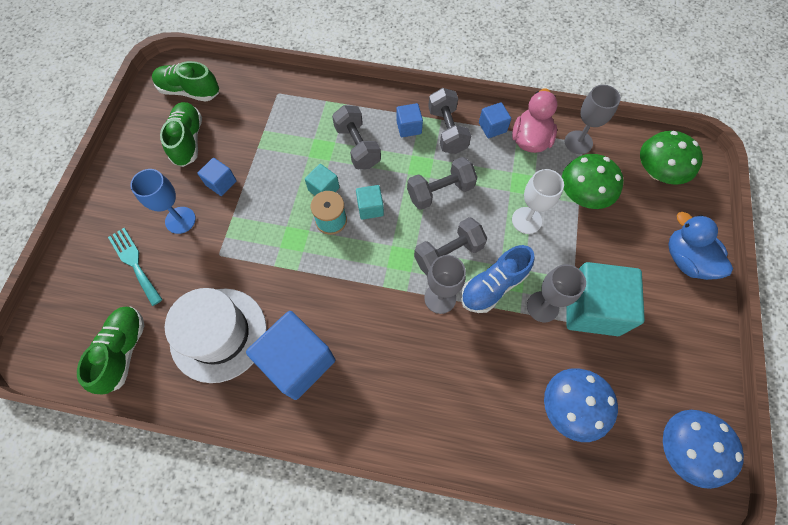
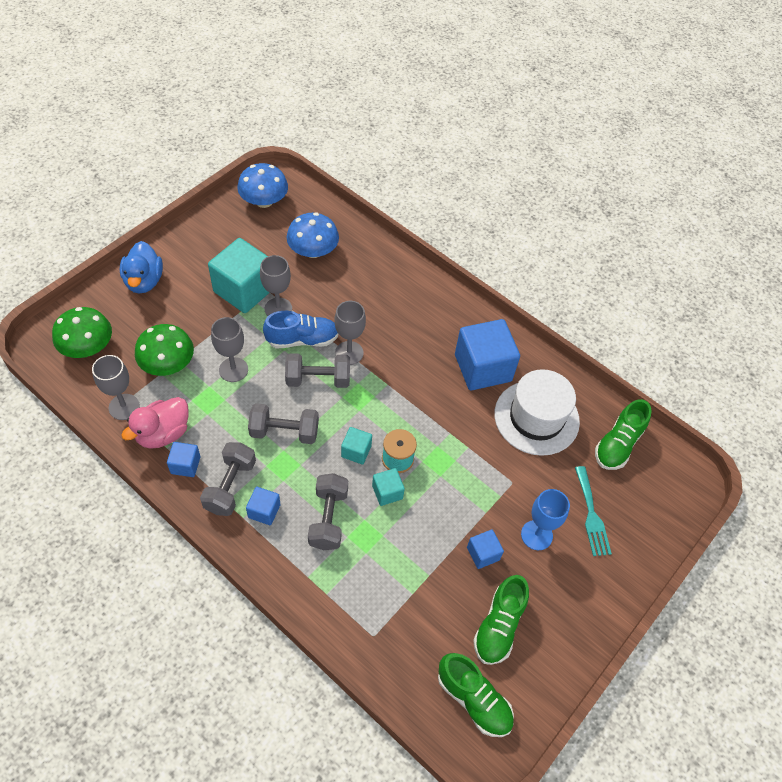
camera: 155 degrees left, 10 degrees down
(526, 220) = (233, 369): white goblet -> grey goblet

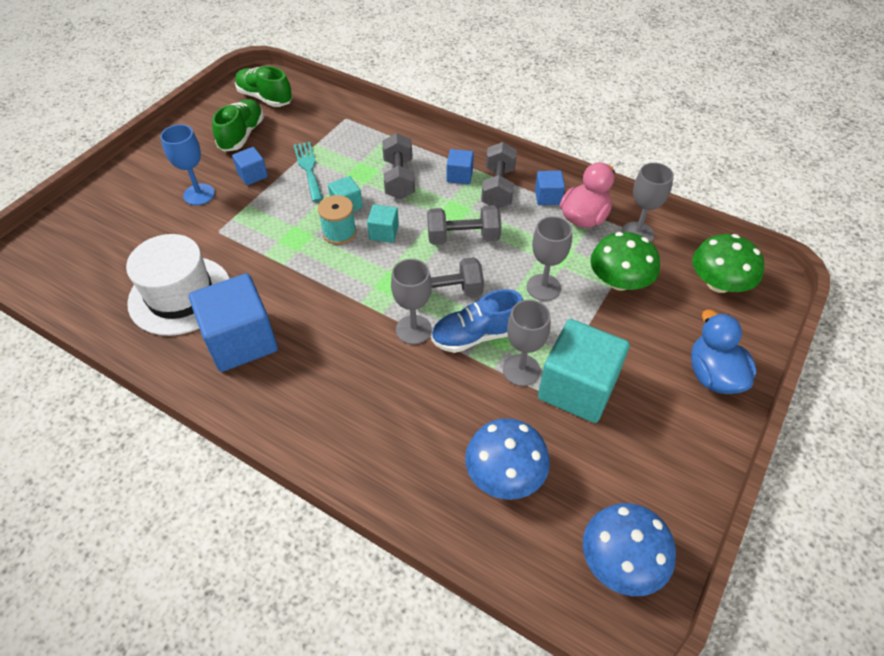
camera: 175 degrees right, 5 degrees down
(591, 515) = (139, 217): turquoise fork -> turquoise fork (308, 168)
(618, 444) = (88, 283): green shoe -> none

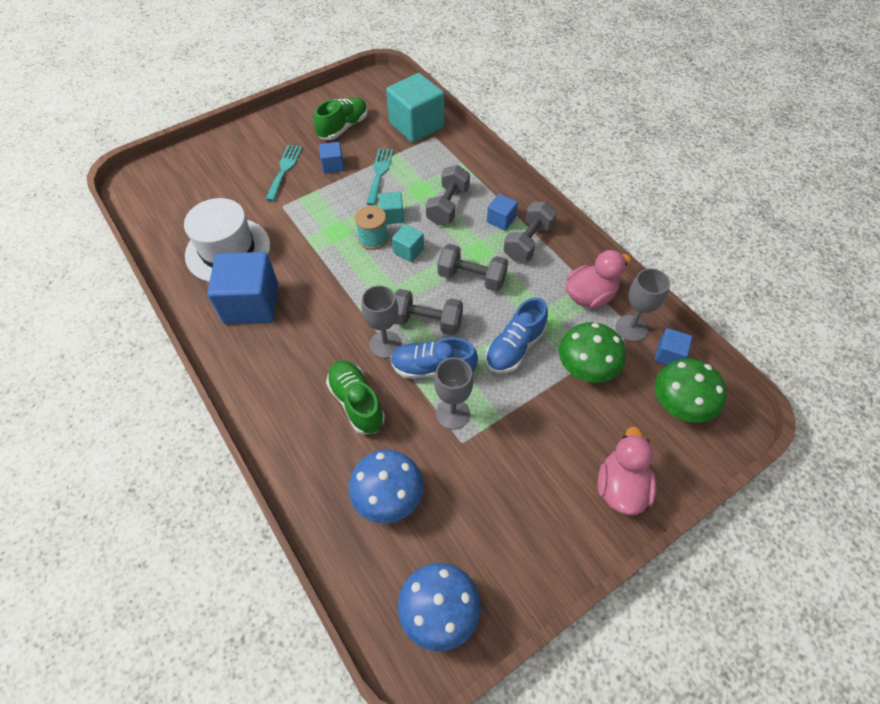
camera: 25 degrees right, 5 degrees up
(199, 194) = (284, 170): blue goblet -> turquoise fork
(265, 98) = (379, 99): green shoe -> green shoe (357, 402)
(543, 287) = (515, 347): grey goblet -> blue shoe
(548, 197) = (568, 265): blue cube -> blue cube (669, 355)
(577, 388) = (491, 449): turquoise cube -> turquoise cube (416, 125)
(713, 375) = (621, 487): blue duck -> pink duck

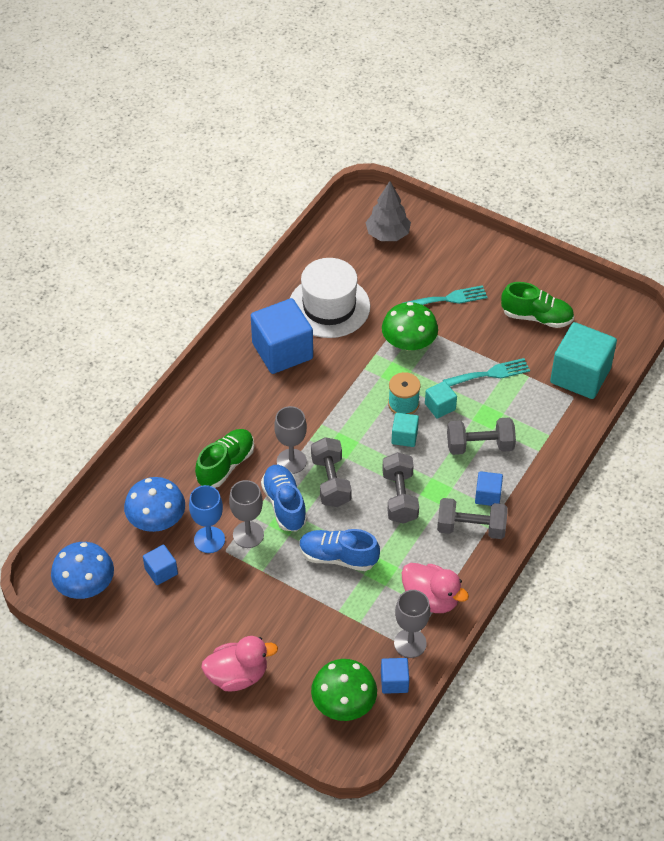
camera: 65 degrees right, 5 degrees down
(183, 182) = (387, 235): none -> grey tree
(333, 166) = (477, 333): blue cube -> blue cube (161, 571)
(441, 452) = (209, 540): none -> blue goblet
(586, 367) = (346, 618): green mushroom -> green mushroom (409, 342)

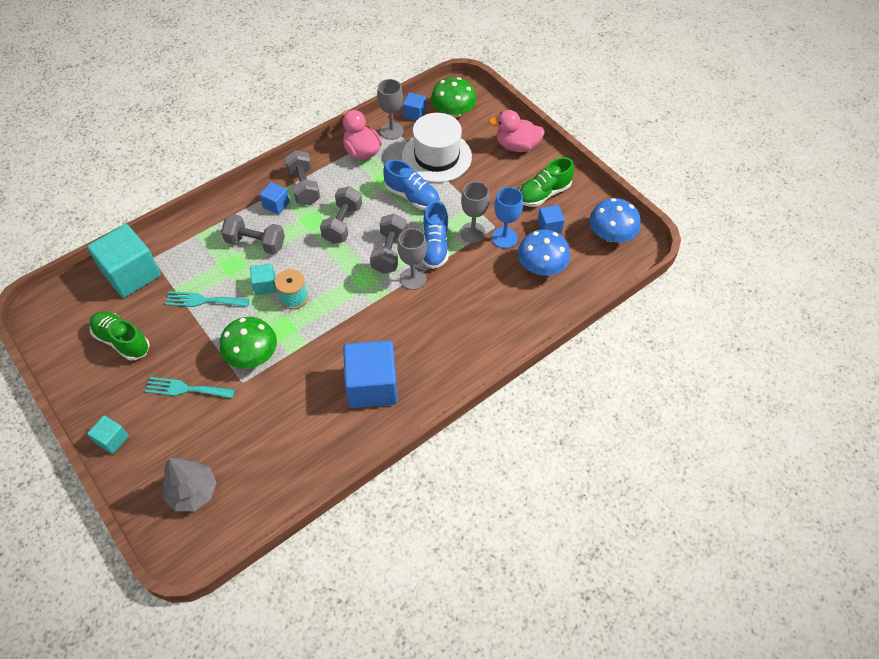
camera: 160 degrees left, 5 degrees up
(226, 465) = (469, 292): green shoe -> green shoe (543, 194)
(329, 306) = (303, 421): white hat -> white hat (436, 156)
(404, 436) = (310, 269): turquoise cube -> turquoise cube (112, 439)
(471, 528) = (304, 187): grey dumbbell -> grey dumbbell turned 45 degrees clockwise

